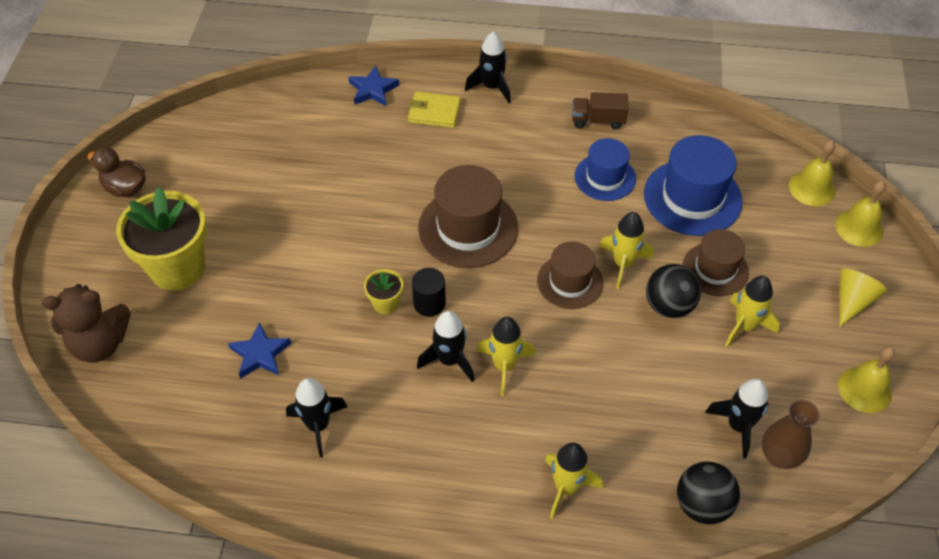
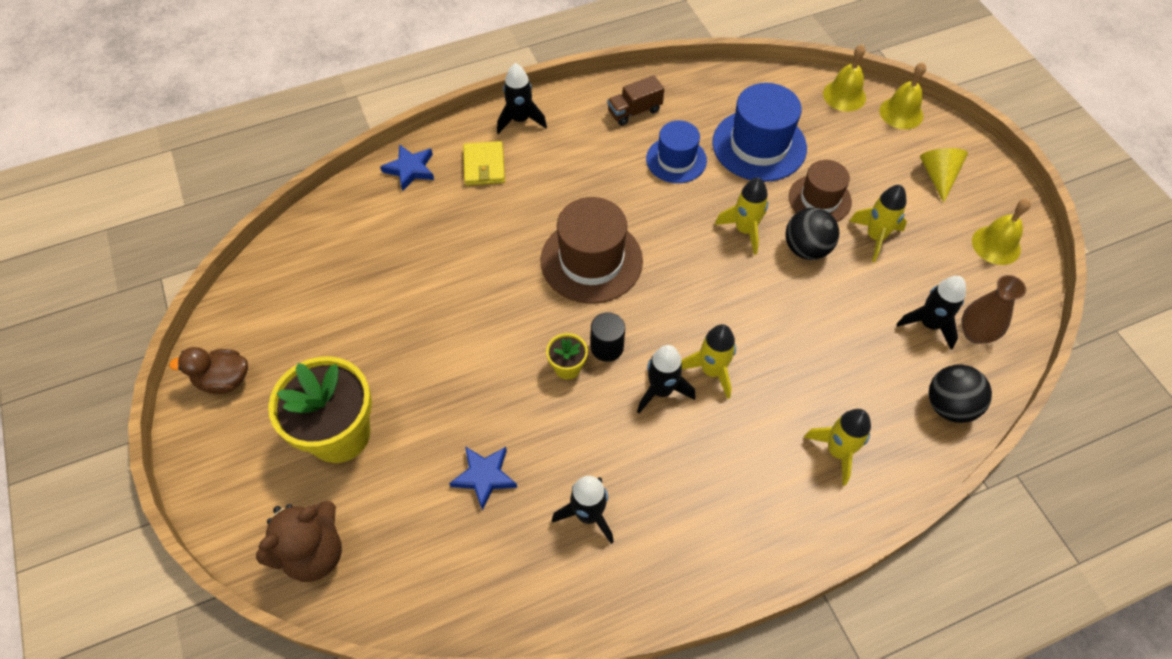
camera: 30 degrees left, 5 degrees up
(434, 112) = (484, 166): yellow wallet -> yellow wallet turned 75 degrees counterclockwise
(570, 282) = (712, 267): brown hat -> none

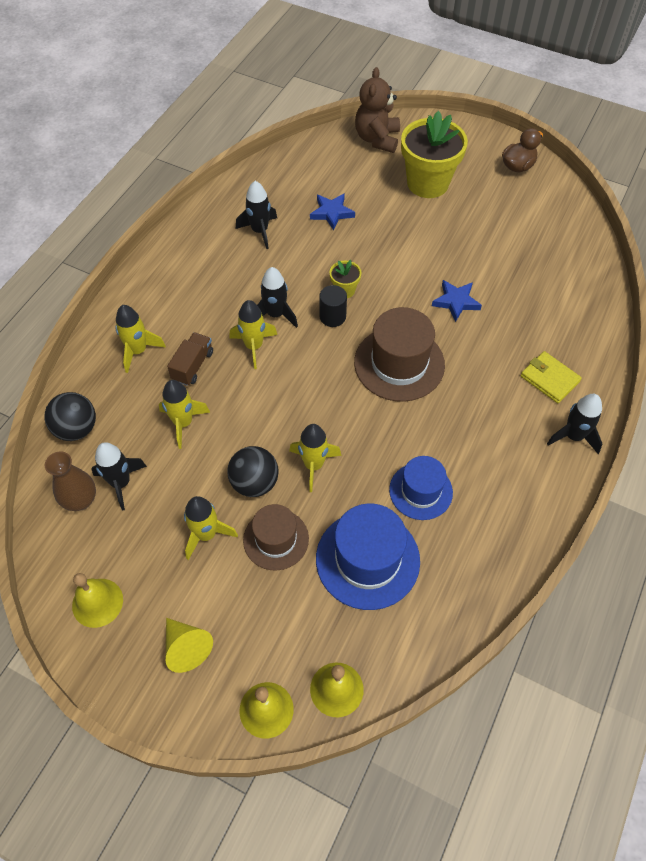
camera: 140 degrees right, 0 degrees up
(410, 169) = (592, 340): blue star -> blue star (456, 302)
(634, 111) = (500, 515): brown truck -> brown truck (193, 366)
(836, 341) = (183, 423): none -> yellow rocket

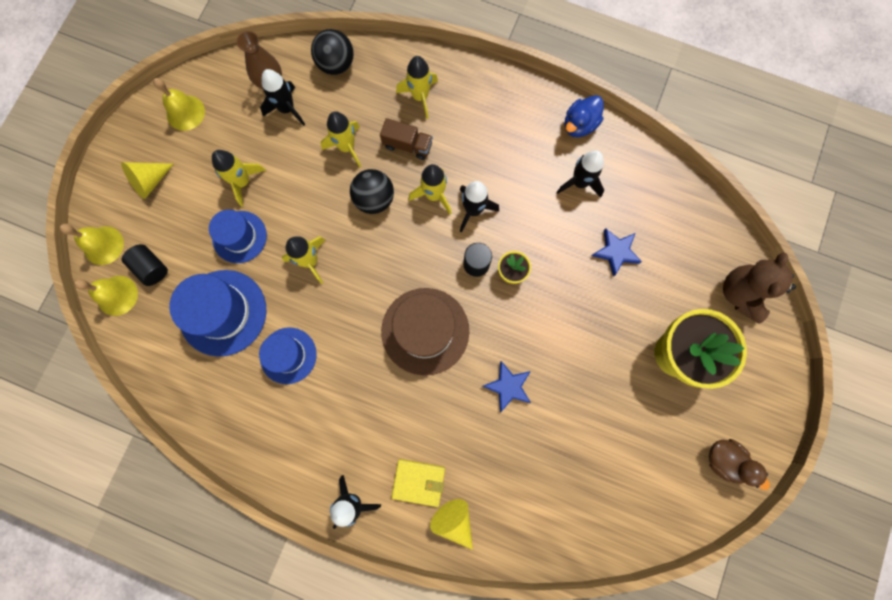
camera: 85 degrees right, 20 degrees up
(200, 225) = (579, 125): none -> blue duck
(254, 483) = (291, 213): black ball -> black ball (374, 199)
(276, 539) = (239, 237): brown hat -> blue hat
(304, 644) = (152, 268): none -> black cylinder
(377, 139) = (740, 293): brown teddy bear -> brown teddy bear turned 75 degrees counterclockwise
(549, 379) = (418, 482): yellow wallet -> yellow wallet turned 60 degrees clockwise
(583, 353) = (454, 520): none -> yellow cone

